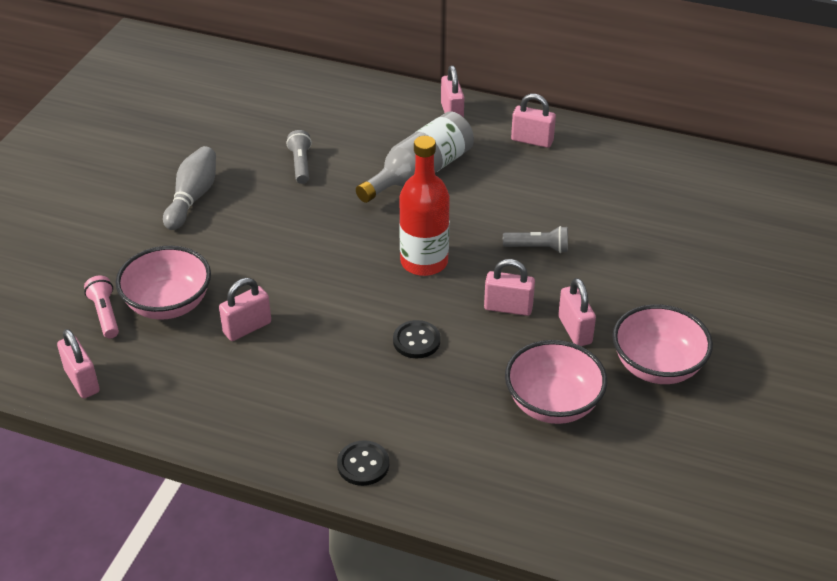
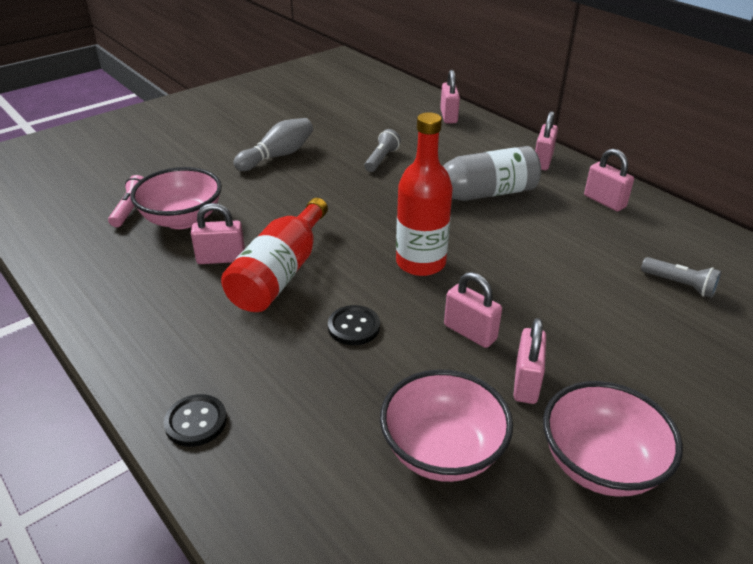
camera: 30 degrees right, 5 degrees down
(82, 381) = (61, 249): pink padlock -> pink padlock (448, 116)
(313, 320) = (280, 273): none -> red bottle
(538, 248) = (543, 290): grey flashlight -> grey flashlight (679, 285)

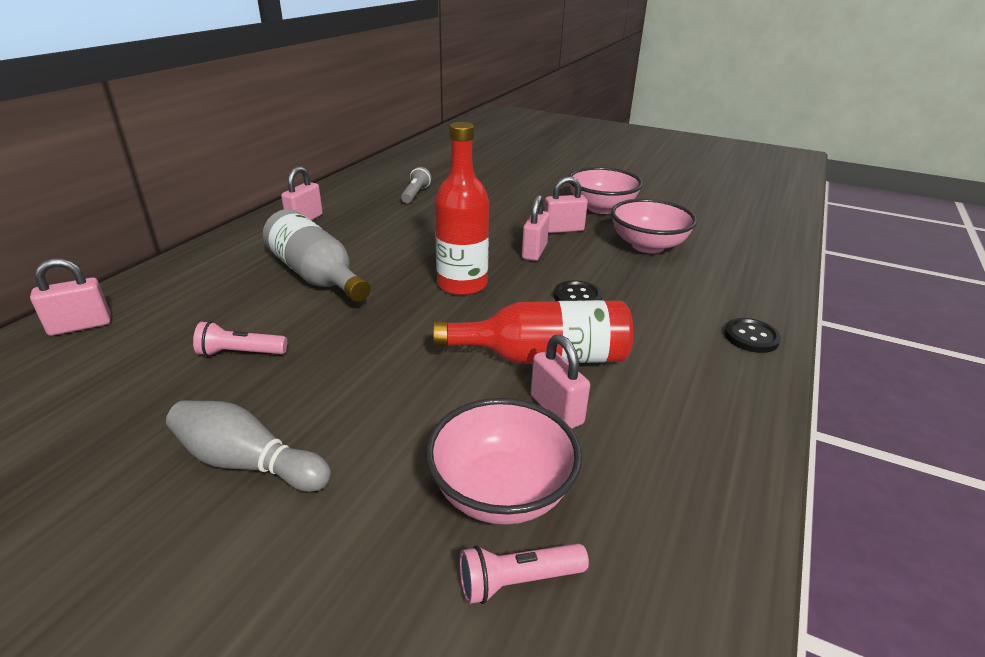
camera: 115 degrees left, 5 degrees down
(381, 159) = (240, 353): grey flashlight -> pink flashlight
(542, 161) = (226, 251): pink padlock -> none

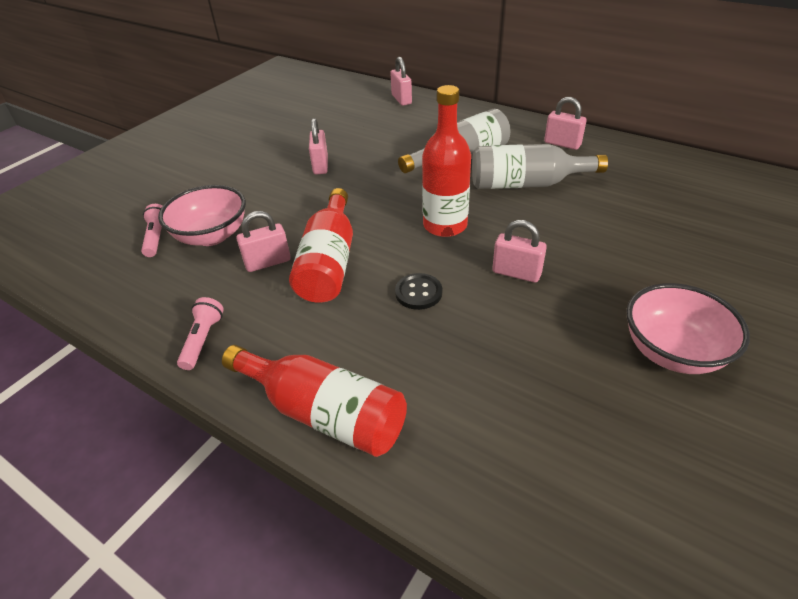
camera: 100 degrees right, 10 degrees up
(240, 353) = (364, 146): pink flashlight -> pink flashlight (203, 340)
(248, 463) = (270, 161): grey bowling pin -> none
(384, 241) = (526, 184): none -> grey bottle
(415, 194) = (652, 196): grey flashlight -> none
(563, 229) = (582, 302): pink padlock -> pink padlock (320, 165)
(647, 246) = (548, 376): pink bowl -> none
(751, 337) = (324, 413): black button -> red bottle

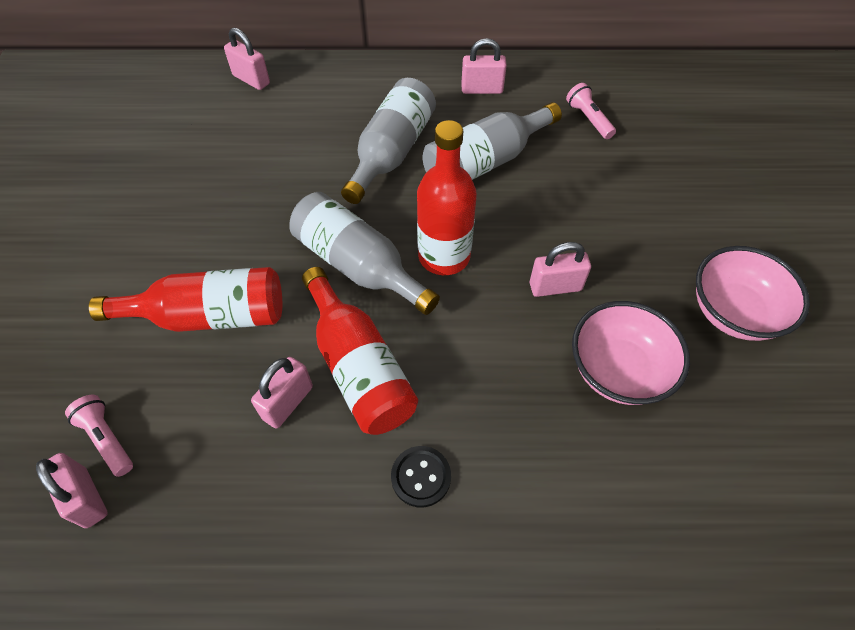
camera: 35 degrees left, 15 degrees up
(203, 340) = (302, 547): pink flashlight -> pink flashlight (588, 119)
(211, 236) = (181, 399): pink bowl -> pink bowl (618, 370)
(320, 165) = (232, 227): pink padlock -> pink padlock (86, 498)
(324, 413) = (503, 555): red bottle -> red bottle (210, 315)
(380, 210) = (358, 265): none -> grey bottle
(418, 293) = (482, 359): black button -> black button (421, 477)

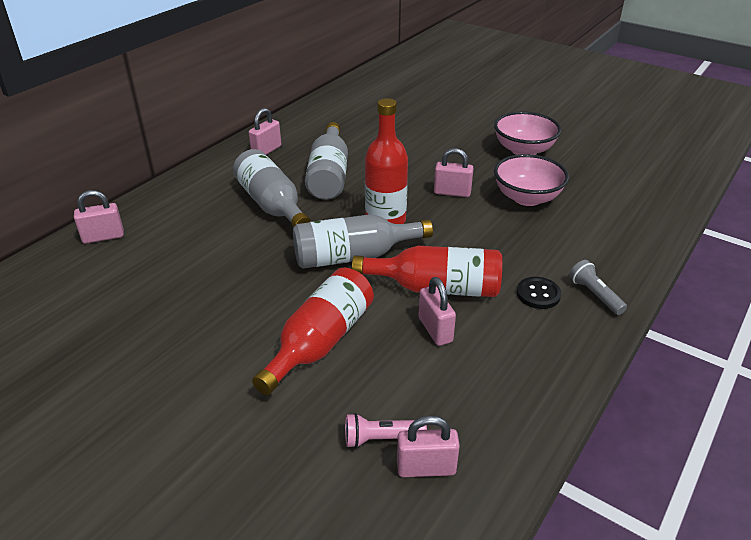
camera: 55 degrees left, 20 degrees down
(466, 545) = (595, 295): none -> grey flashlight
(555, 287) = (452, 192): pink padlock -> pink padlock turned 75 degrees clockwise
(588, 119) = (343, 129): pink flashlight -> none

